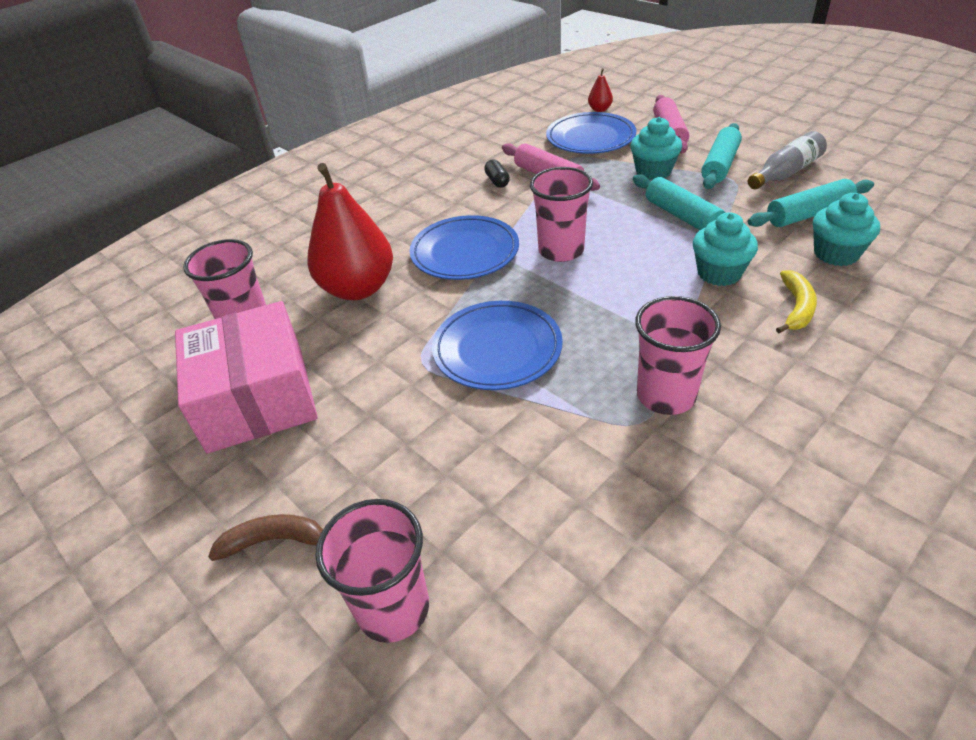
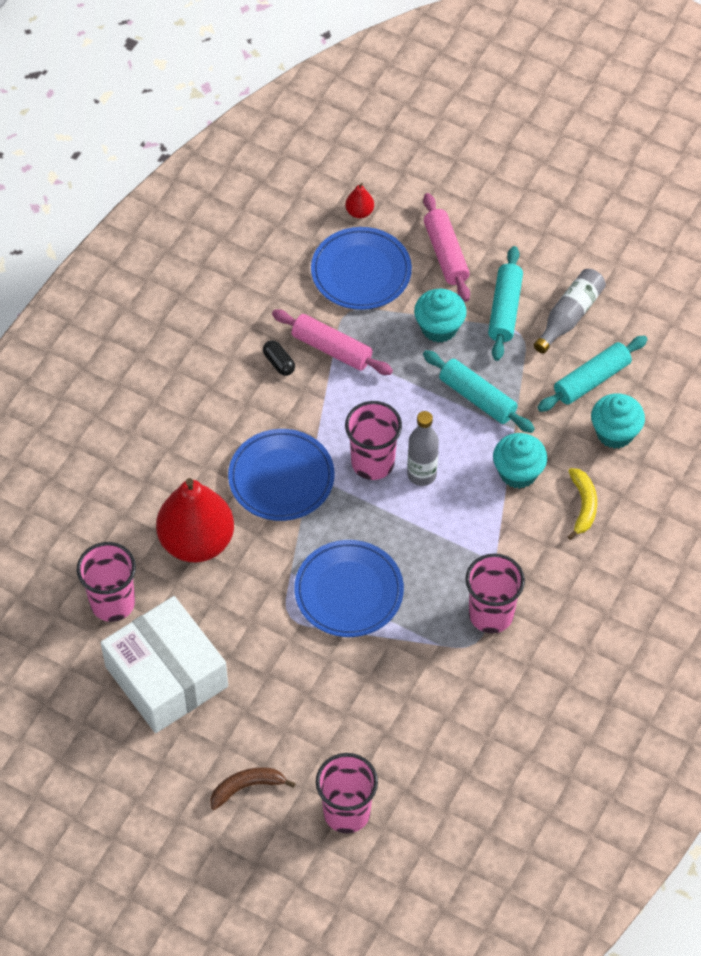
camera: 20 degrees left, 15 degrees up
(257, 398) = (166, 676): pink box -> white box
(610, 264) = (422, 474): none -> grey bottle

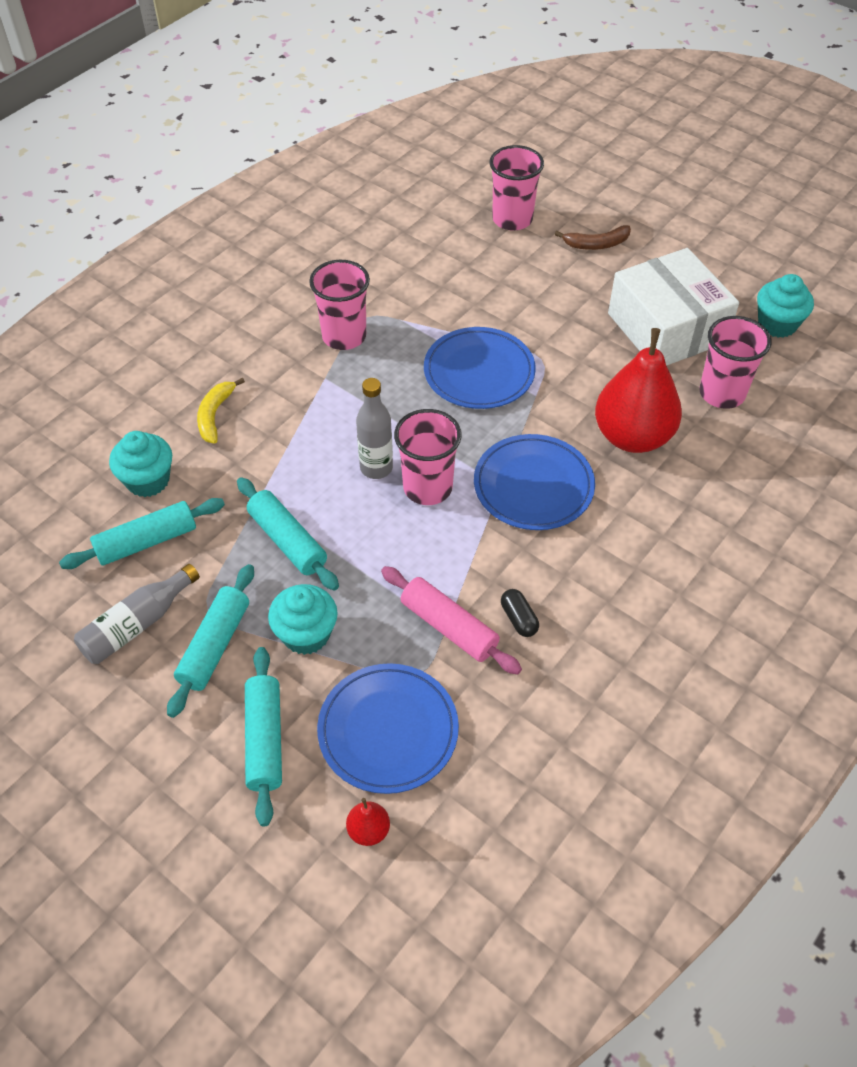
camera: 170 degrees left, 5 degrees down
(446, 254) = (264, 740): pink rolling pin -> turquoise rolling pin
(518, 472) = (270, 455): turquoise cupcake -> turquoise cupcake (777, 324)

